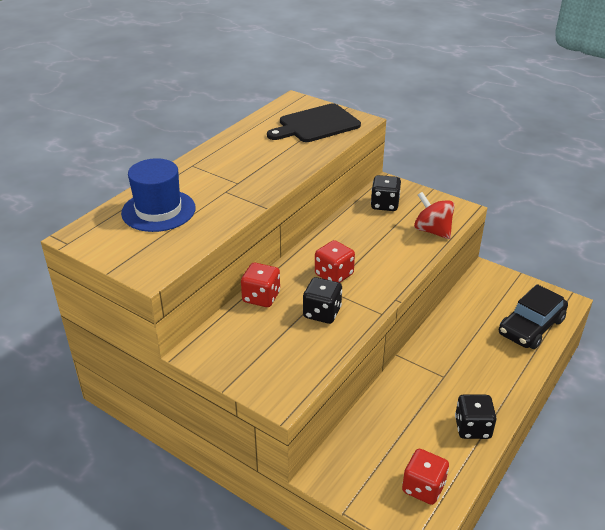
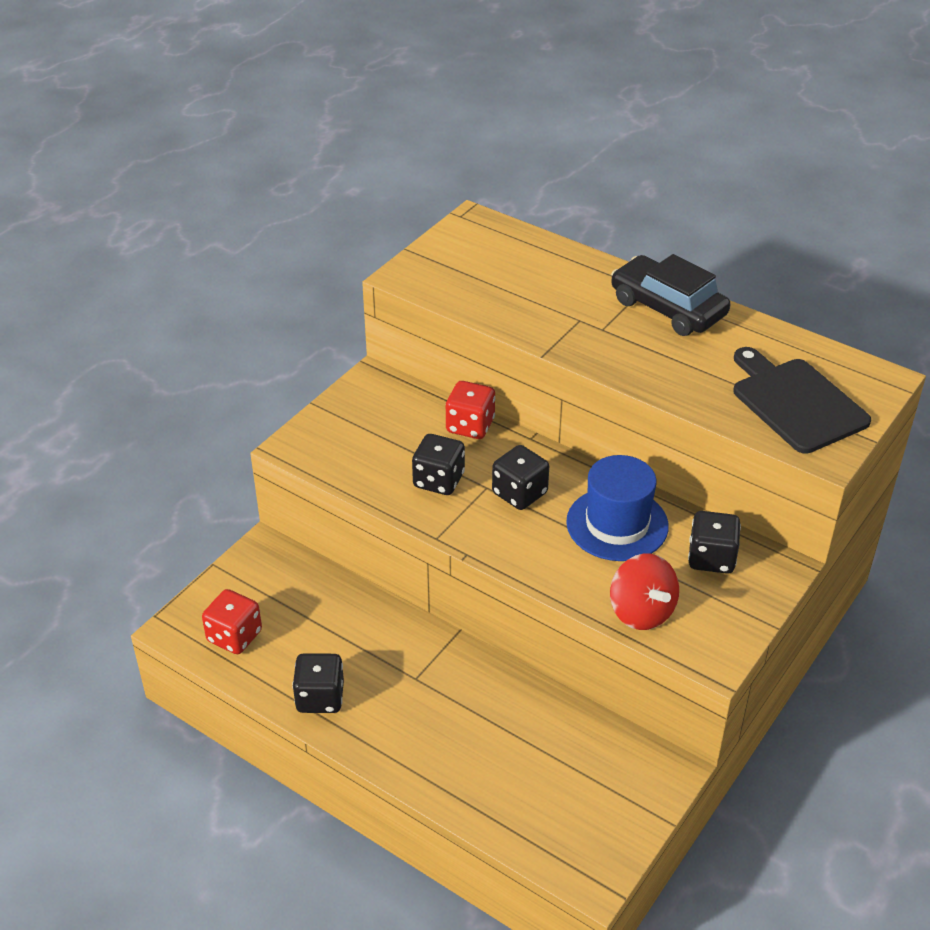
camera: 90 degrees right, 5 degrees up
(158, 210) = (529, 270): blue hat -> blue hat (617, 524)
(334, 275) = (519, 493): red dice -> black dice
(432, 231) = (641, 612): red spinning top -> red spinning top turned 105 degrees clockwise
(531, 327) = (525, 809): black car -> black car (667, 308)

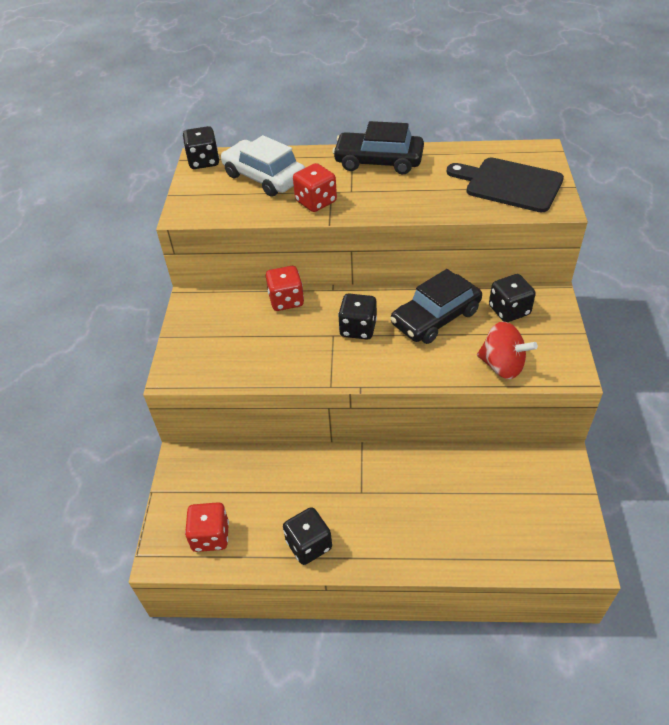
camera: 30 degrees left, 5 degrees up
(438, 480) = (297, 346): black dice -> black dice (204, 161)
(522, 272) = (264, 177): none -> white car
(551, 324) = (316, 202): none -> red dice
(617, 524) = (435, 318): blue hat -> black car

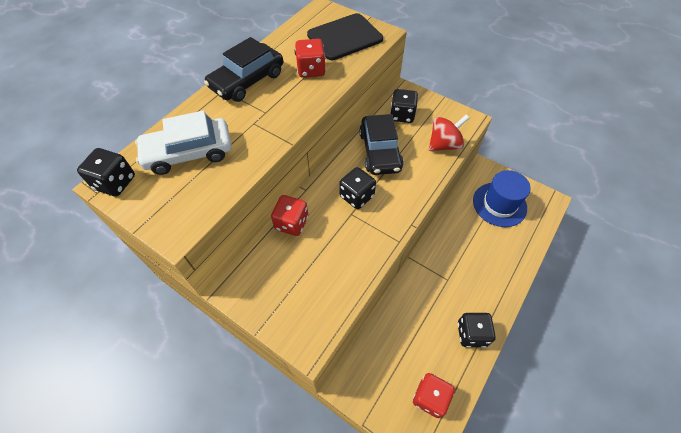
camera: 60 degrees left, 10 degrees up
(316, 202) = (257, 138): red dice -> red dice (311, 70)
(520, 501) = (499, 204): none -> blue hat

